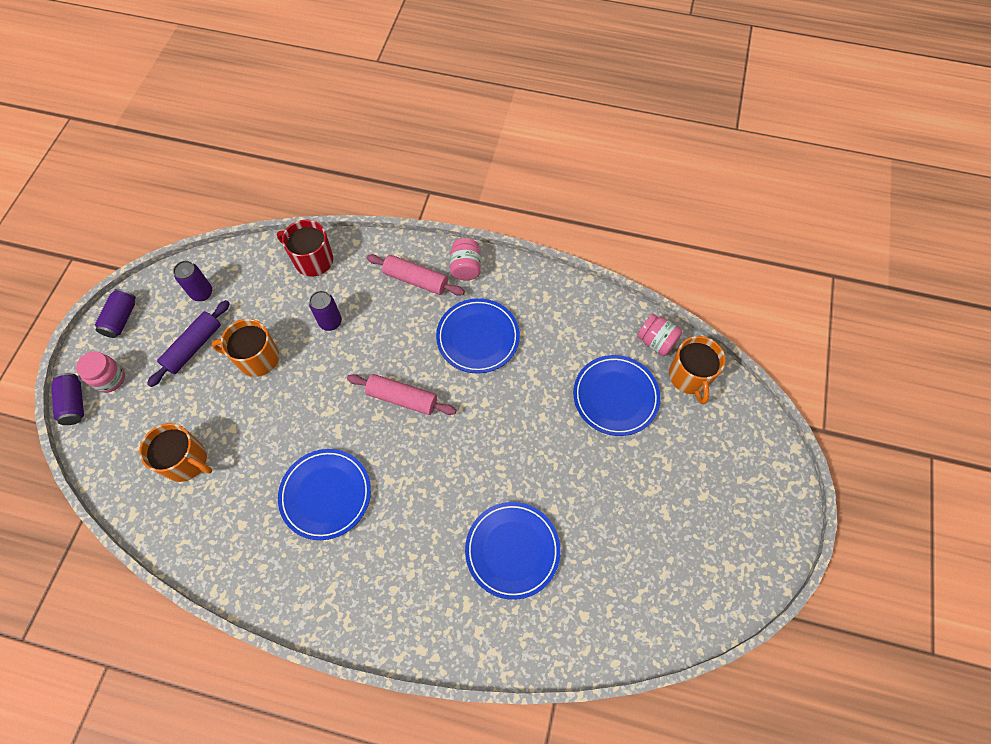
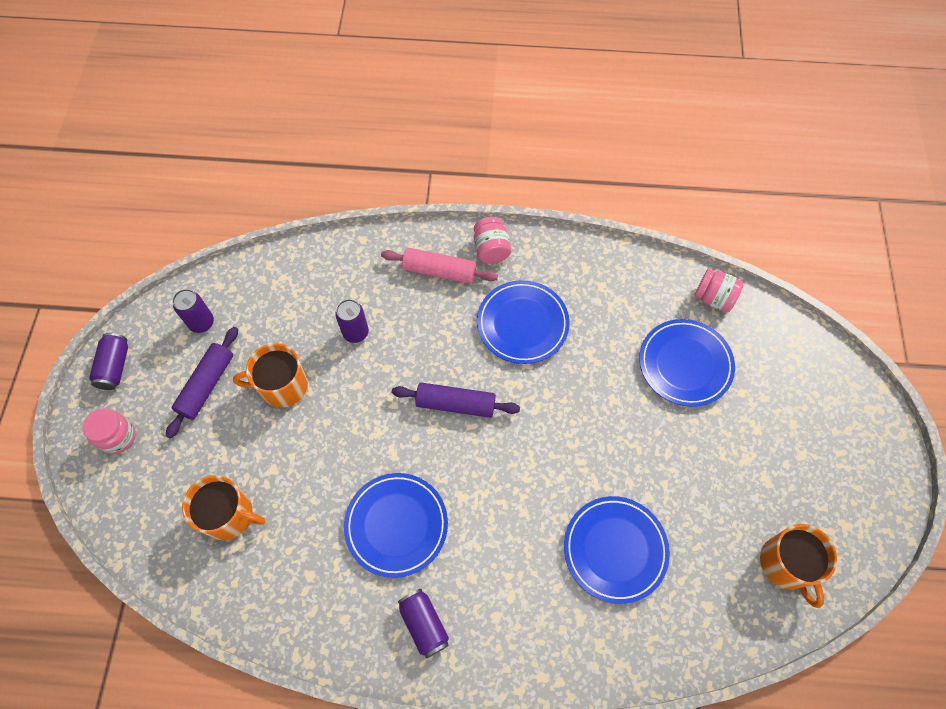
camera: 10 degrees left, 0 degrees up
(74, 403) = (83, 472): purple can -> purple can (424, 624)
(313, 260) = (319, 267): red mug -> none
(402, 398) = (455, 404): pink rolling pin -> purple rolling pin
(689, 376) = (757, 330): orange mug -> orange mug (786, 564)

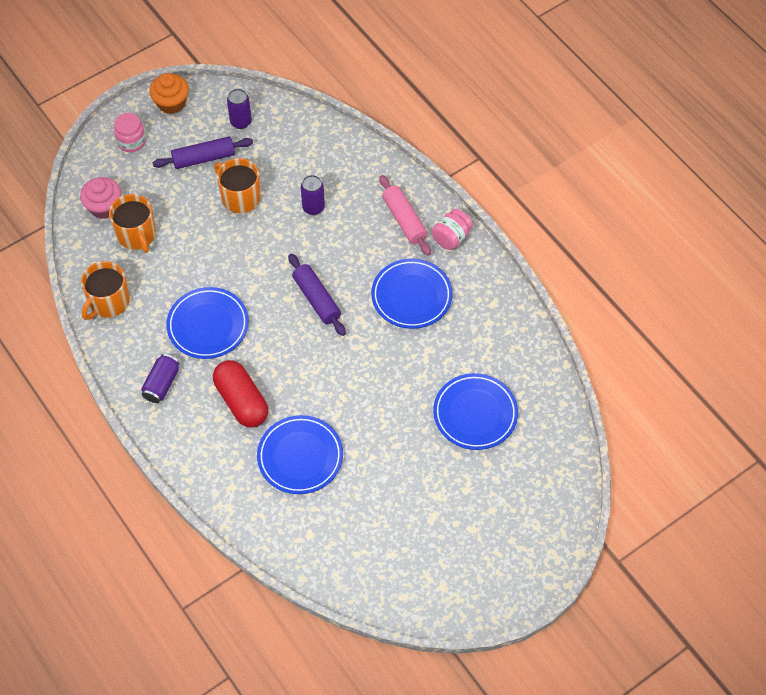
camera: 50 degrees right, 5 degrees down
(115, 366) = (171, 103): purple can -> orange cupcake
(164, 522) = (104, 207): none -> pink cupcake
(509, 558) = (241, 401): none -> red capsule
(713, 298) = (548, 399): pink jar -> none
(786, 564) = (380, 564): orange mug -> orange mug (108, 302)

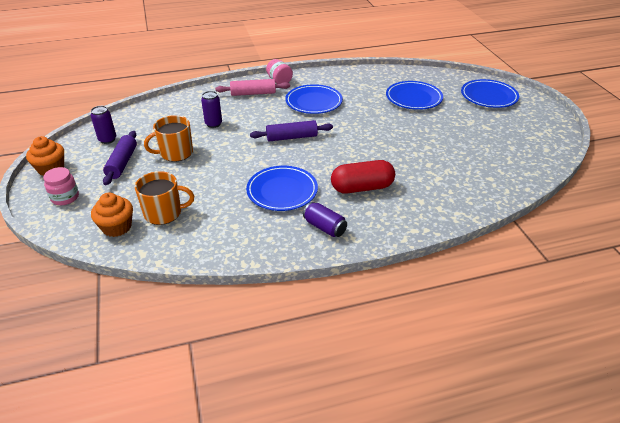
camera: 70 degrees left, 20 degrees down
(104, 207) = (117, 227): pink cupcake -> orange cupcake
(108, 302) = (220, 244): orange mug -> none
(300, 457) = (422, 170): blue plate -> blue plate (489, 96)

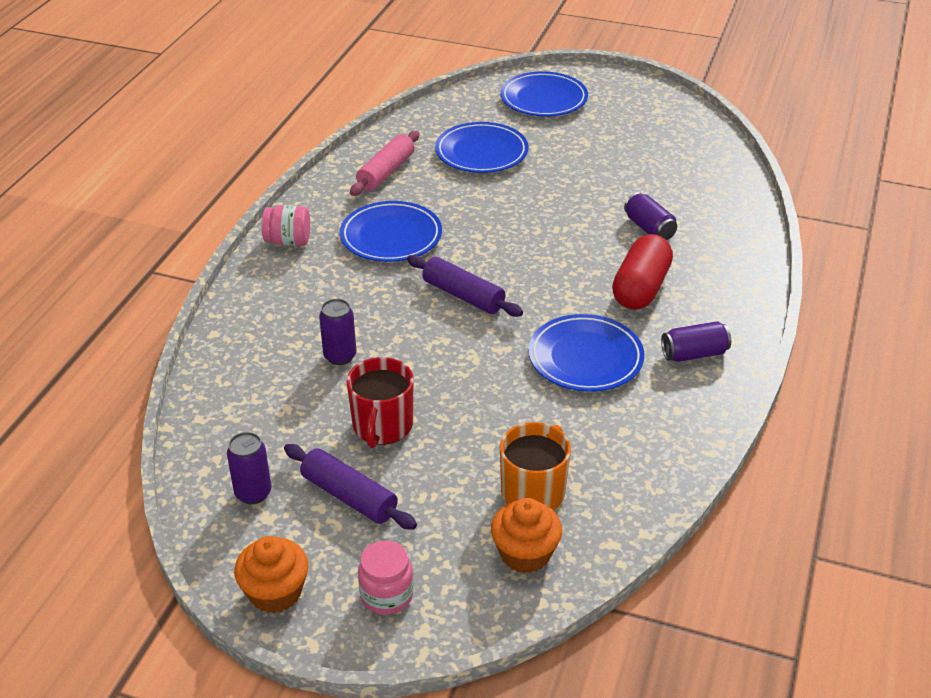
camera: 55 degrees left, 0 degrees up
(175, 153) = (382, 426): orange mug -> red mug
(253, 93) = (294, 281): pink rolling pin -> pink rolling pin (386, 172)
(292, 137) = (463, 296): purple rolling pin -> purple rolling pin turned 75 degrees counterclockwise
(420, 171) = (649, 228): none -> purple can

